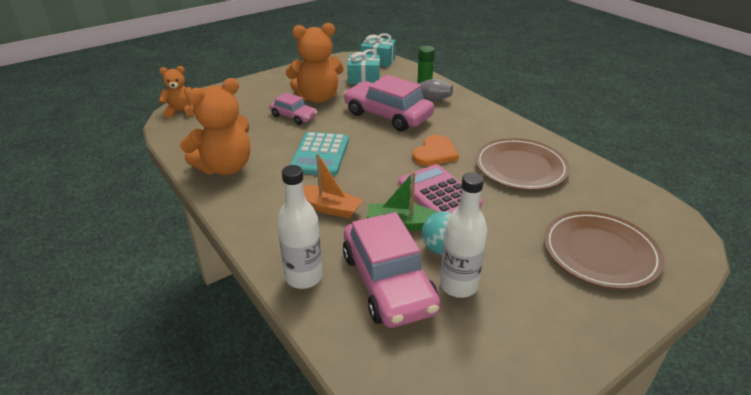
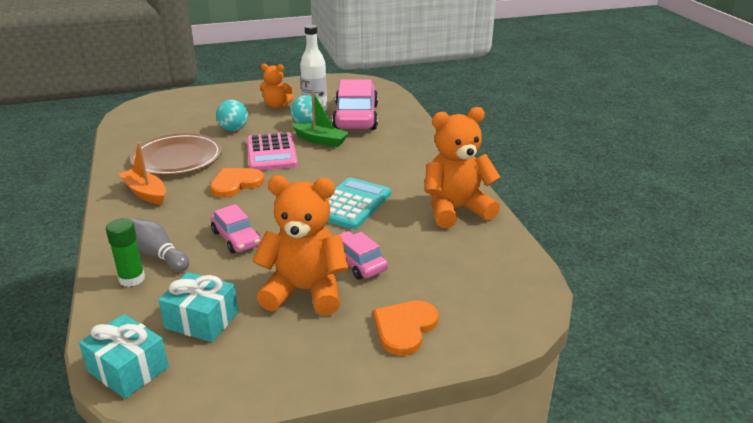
camera: 160 degrees left, 5 degrees down
(181, 111) = (520, 309): orange teddy bear -> orange teddy bear (276, 105)
(251, 93) = (404, 328): none -> orange heart
(304, 277) = (408, 127): white bottle -> none
(328, 207) = (370, 159): orange boat -> orange boat (145, 193)
(388, 115) = (236, 238): pink car -> pink car, size x0.55
(518, 218) = (233, 129): none -> turquoise ball
(600, 252) = (210, 107): brown plate -> none

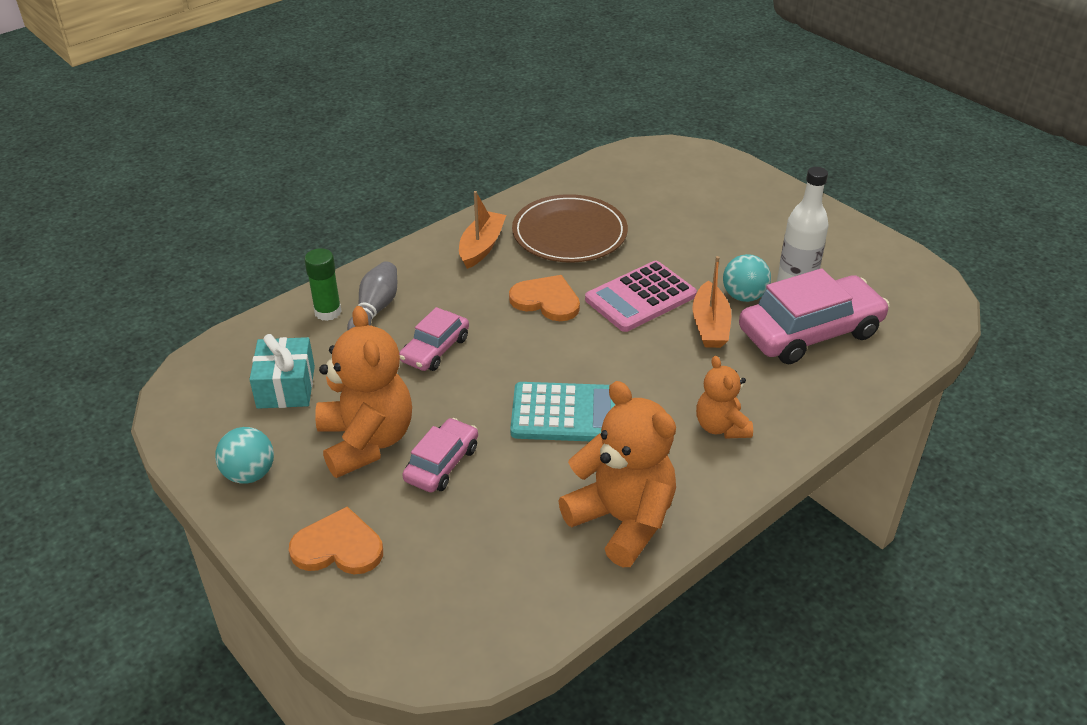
camera: 65 degrees right, 10 degrees up
(128, 369) = (201, 373): turquoise gift -> none
(233, 129) = (674, 242): turquoise ball -> turquoise ball (249, 474)
(276, 105) = (774, 248): orange teddy bear -> orange teddy bear (721, 427)
(320, 140) = (710, 325): green boat -> orange boat

